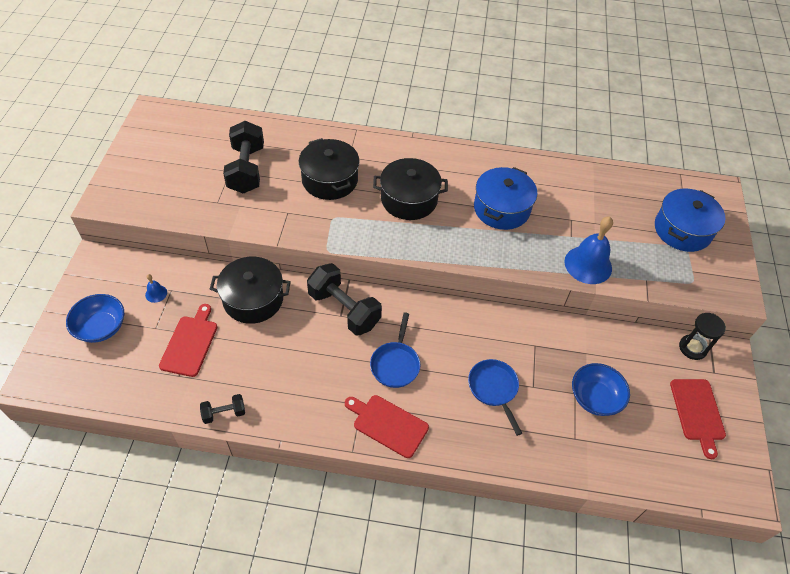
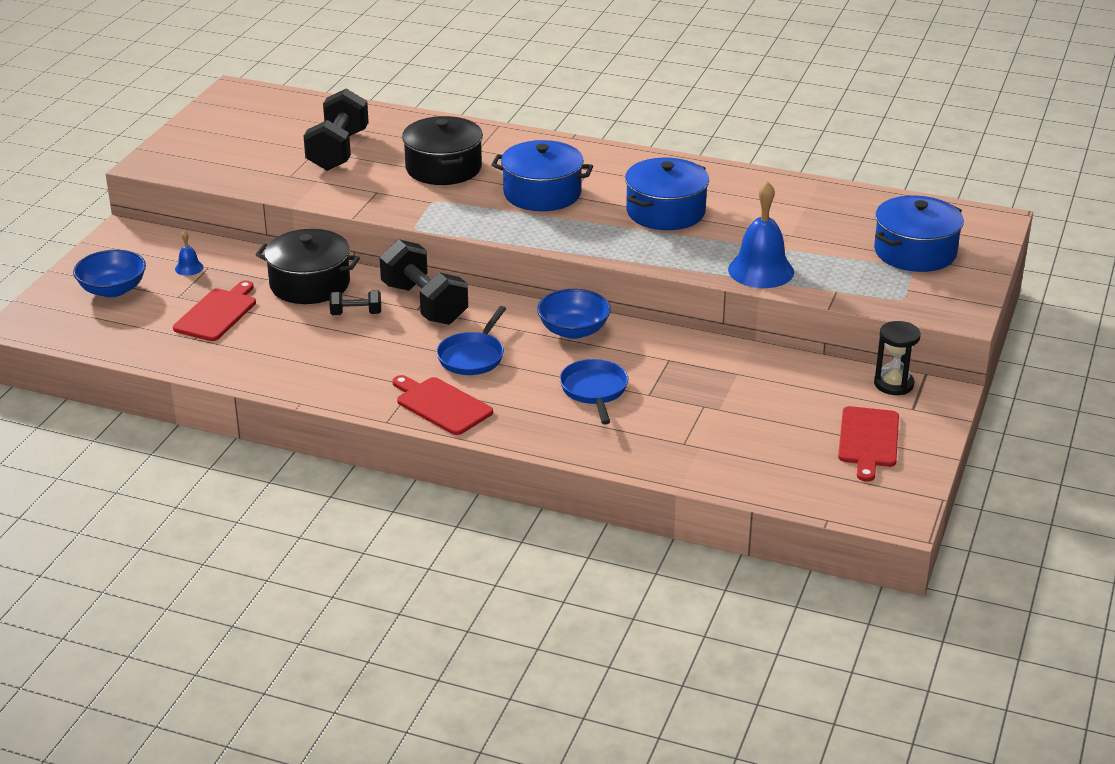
camera: 15 degrees right, 20 degrees down
(224, 413) = (239, 374): black dumbbell -> black dumbbell (356, 314)
(409, 199) = (542, 193): black pot -> blue pot
(595, 398) = (729, 412): blue bowl -> blue bowl (573, 330)

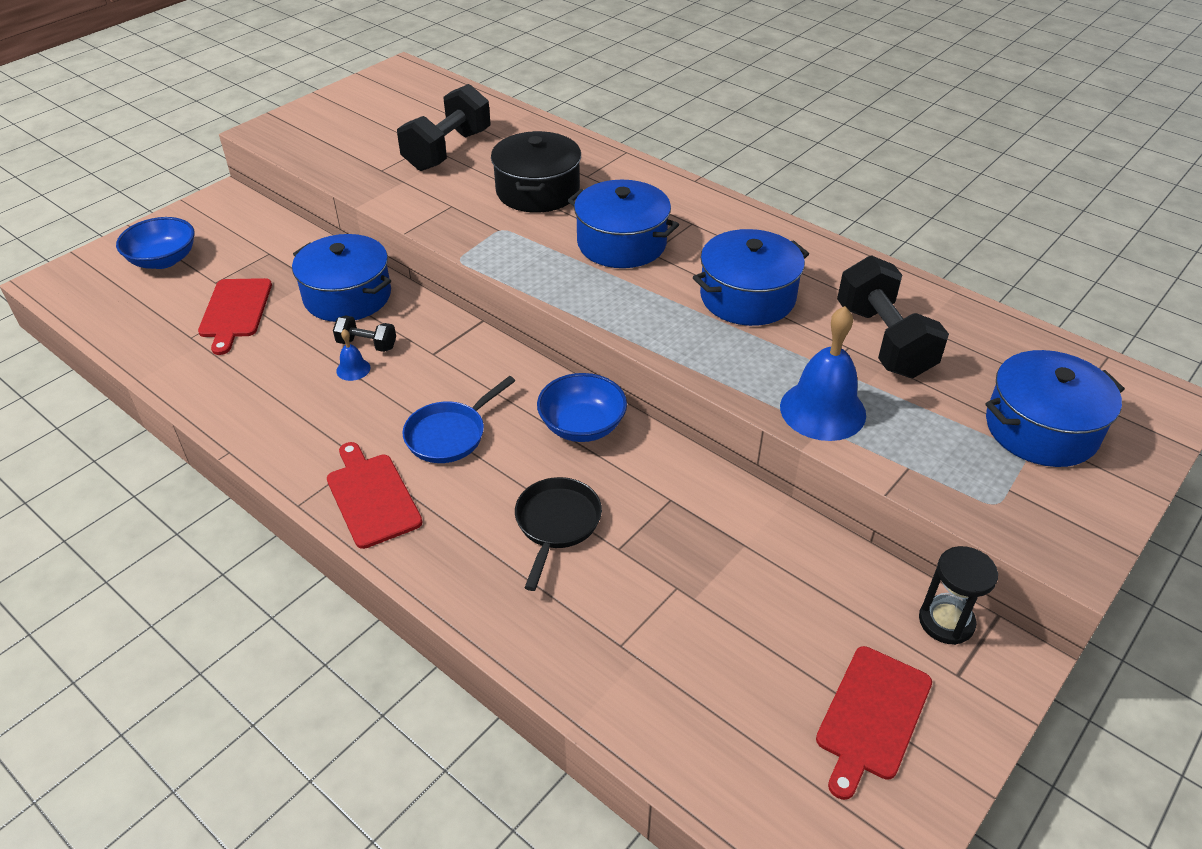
camera: 20 degrees right, 10 degrees up
(189, 268) = (250, 250): blue bell -> blue bell (353, 369)
(217, 313) = (235, 311): red cutting board -> red cutting board turned 135 degrees clockwise
(310, 284) = (347, 296): black pot -> blue pot
(424, 304) = (444, 349): black dumbbell -> black dumbbell (884, 341)
(594, 391) = (556, 524): blue pan -> black pan

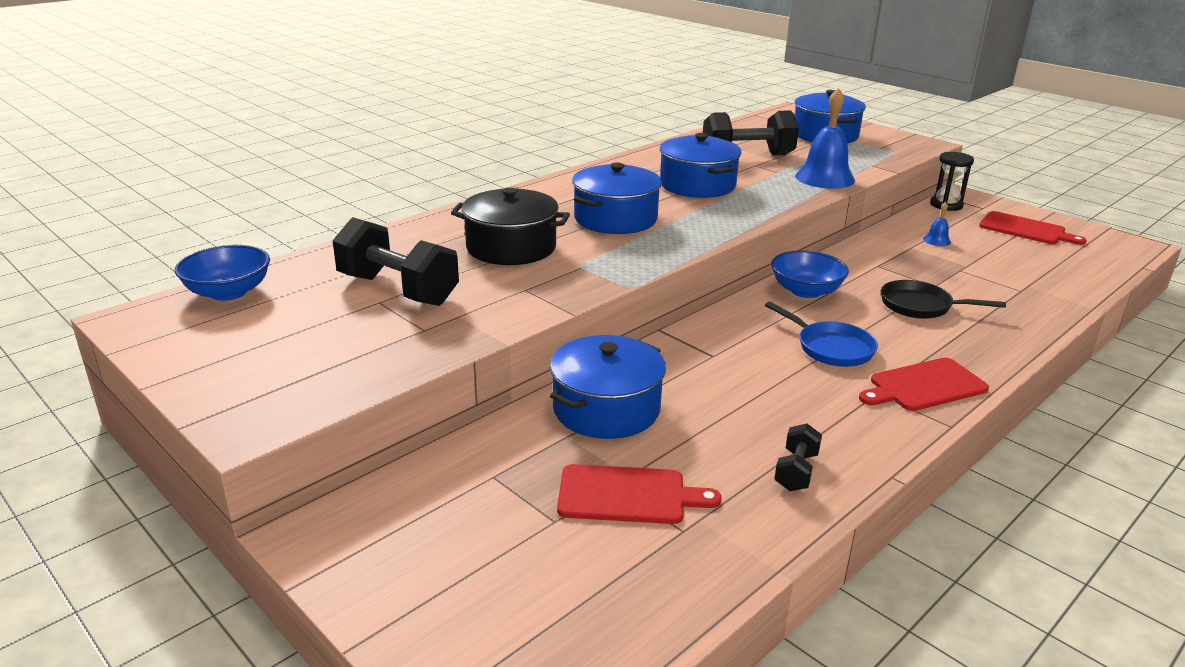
camera: 85 degrees left, 15 degrees down
(163, 260) = (481, 585): blue bowl -> blue bowl (228, 292)
(353, 369) = (741, 401): blue bell -> blue bell (937, 240)
(367, 344) = (699, 394): black dumbbell -> black dumbbell (796, 471)

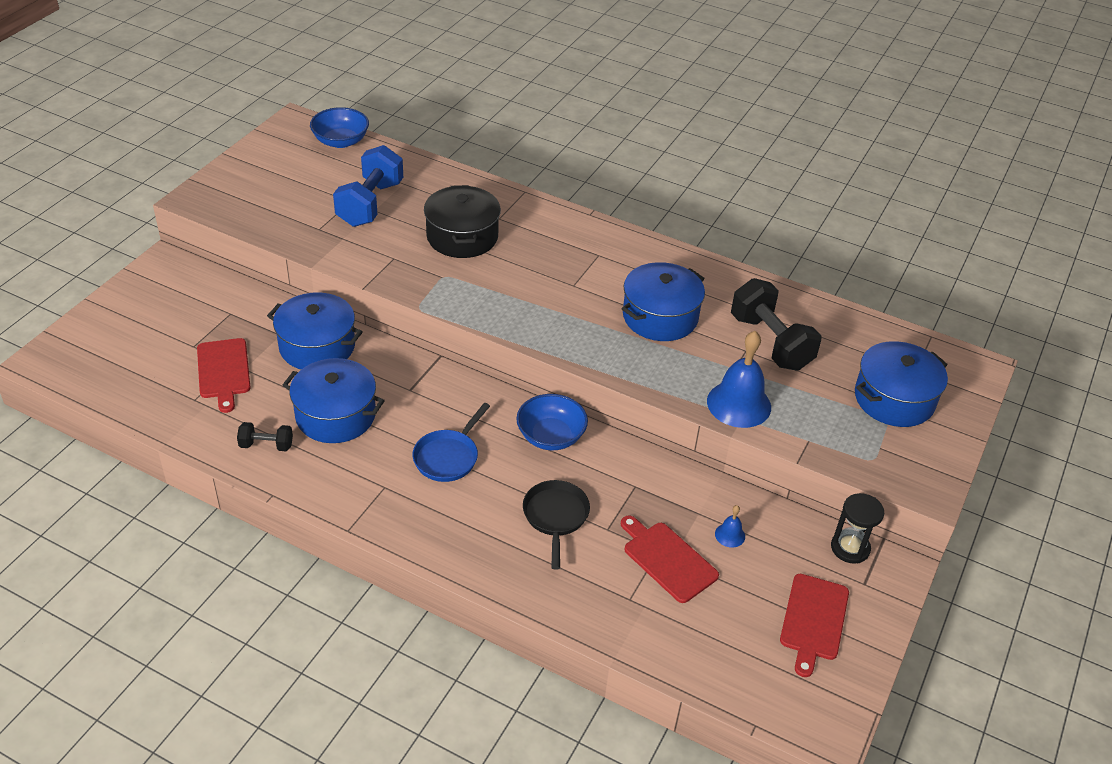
camera: 70 degrees right, 15 degrees up
(398, 290) = (370, 204): black dumbbell -> blue dumbbell
(615, 219) = (547, 279): blue pot -> blue pot (336, 415)
(924, 386) = (405, 515): red cutting board -> red cutting board (667, 559)

